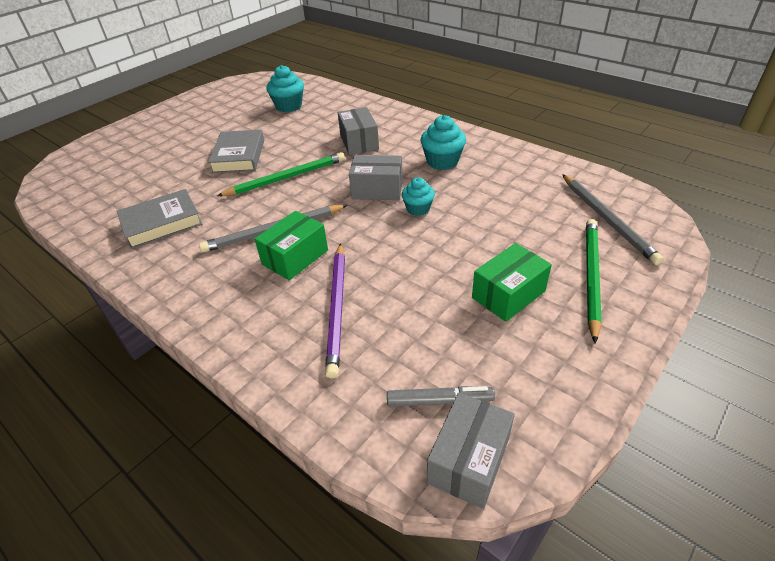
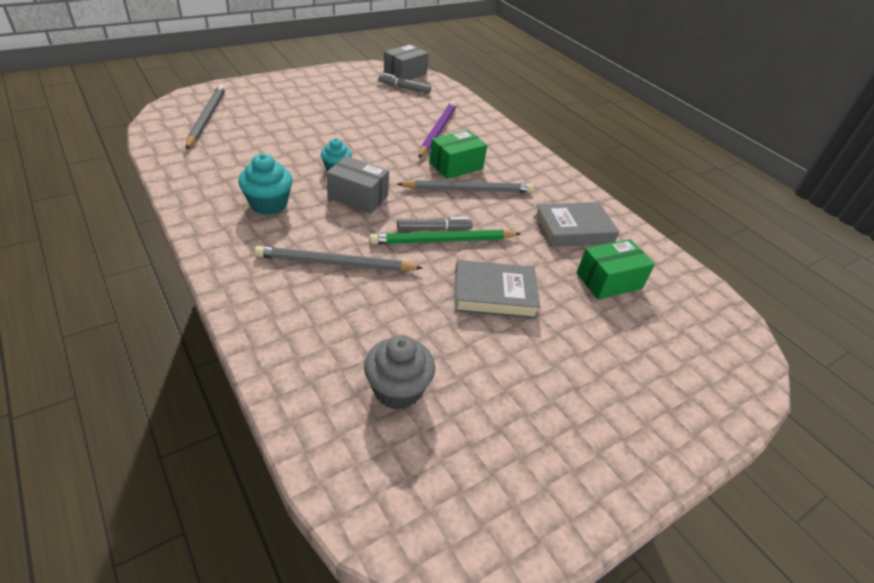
camera: 170 degrees left, 0 degrees up
(239, 156) = (494, 294): grey book -> grey book turned 75 degrees clockwise
(289, 106) = (397, 389): turquoise cupcake -> grey cupcake
(297, 184) = (434, 229): none -> grey marker
(359, 142) = (335, 263): grey box -> grey pencil
(508, 294) = (328, 107): green box -> green box (609, 281)
(591, 277) = (269, 99): green pencil -> none

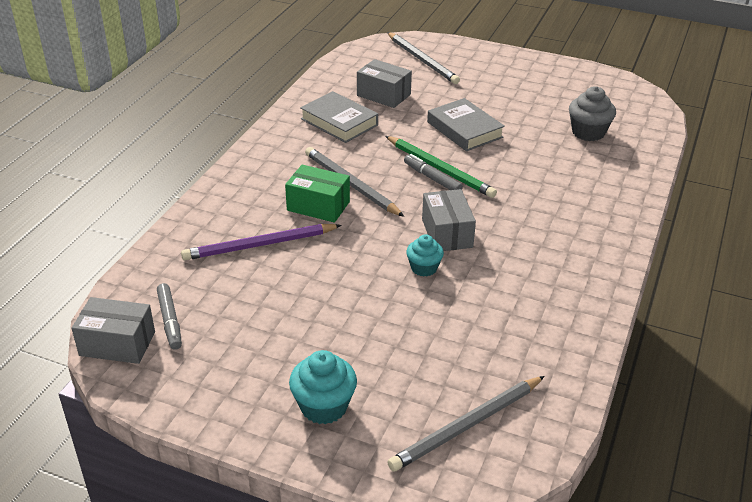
camera: 120 degrees left, 5 degrees down
(268, 204) = (529, 272): turquoise cupcake -> turquoise cupcake (324, 406)
(335, 263) = (537, 201): grey pencil -> grey pencil (422, 60)
(609, 281) = (383, 95): green box -> grey box

